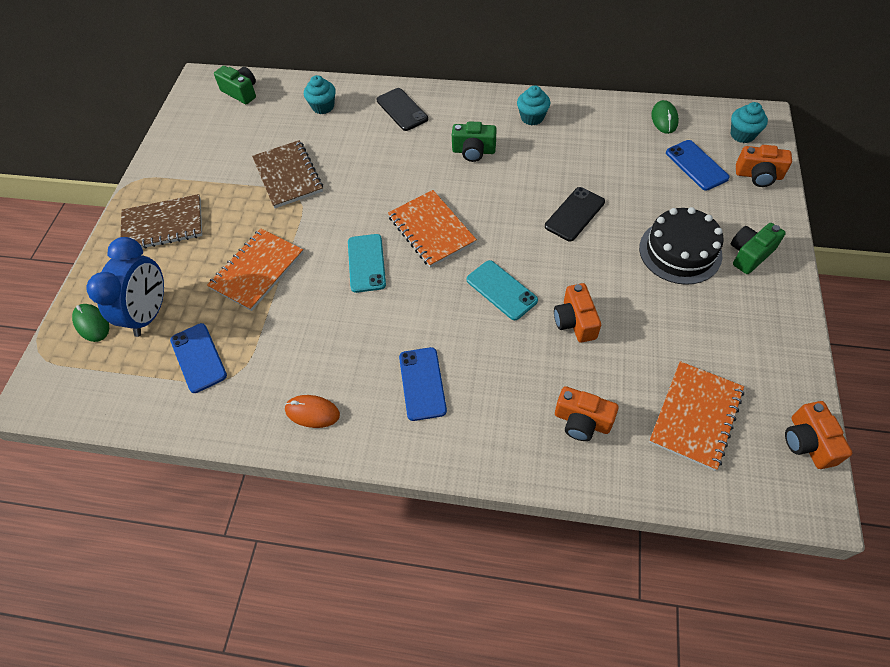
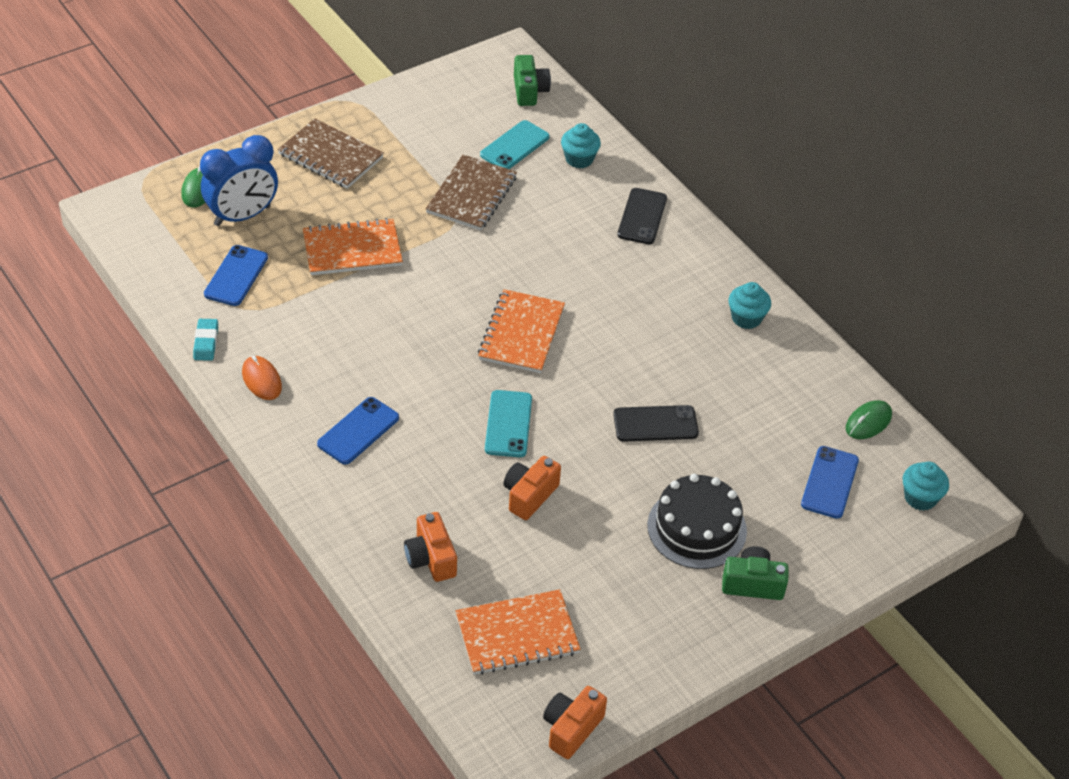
camera: 40 degrees right, 10 degrees down
(237, 424) = (206, 342): none -> turquoise eraser
(366, 263) = (437, 314): turquoise phone -> turquoise phone (514, 146)
(473, 151) = (650, 302): green camera -> none
(758, 175) = (873, 540): orange camera -> none

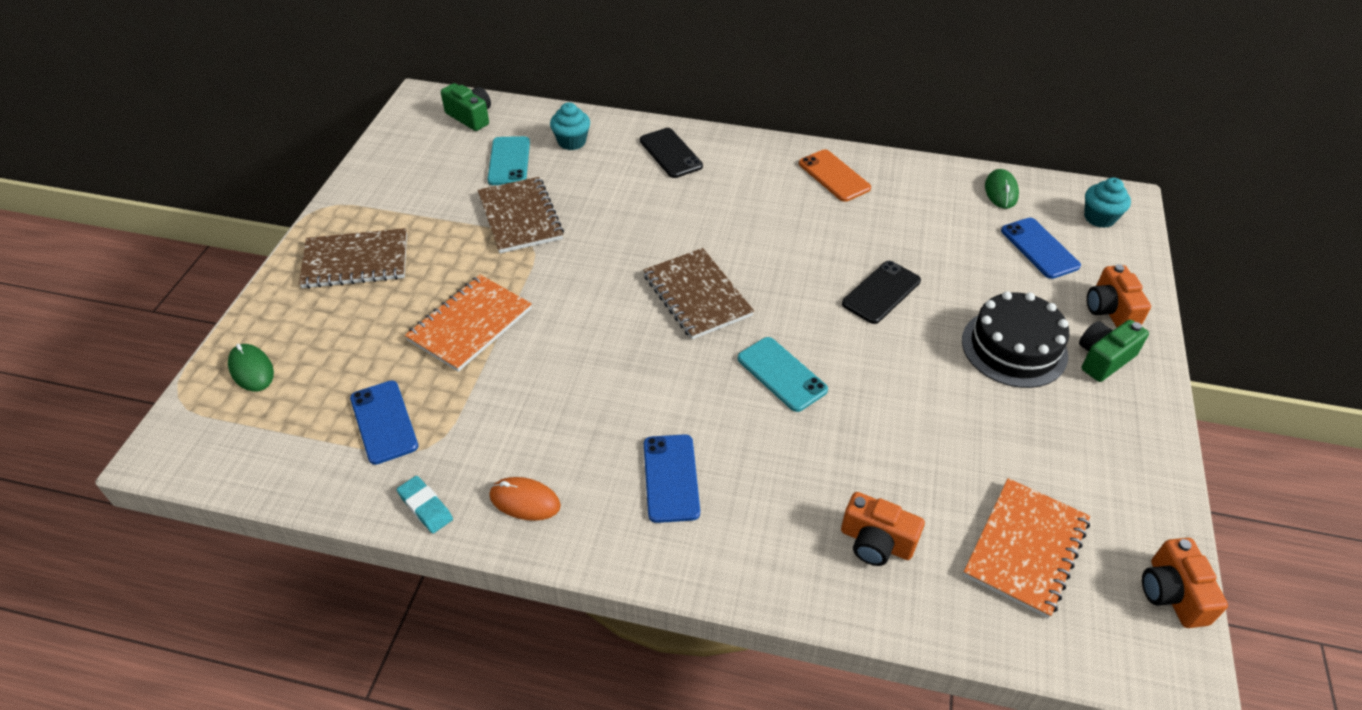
camera: 40 degrees left, 0 degrees up
(242, 216) = (327, 364): blue clock -> none
(521, 333) = (697, 295): orange notebook -> brown notebook
(529, 495) = (874, 420): orange camera -> orange camera (1110, 310)
(746, 318) = (834, 176): turquoise cupcake -> orange phone

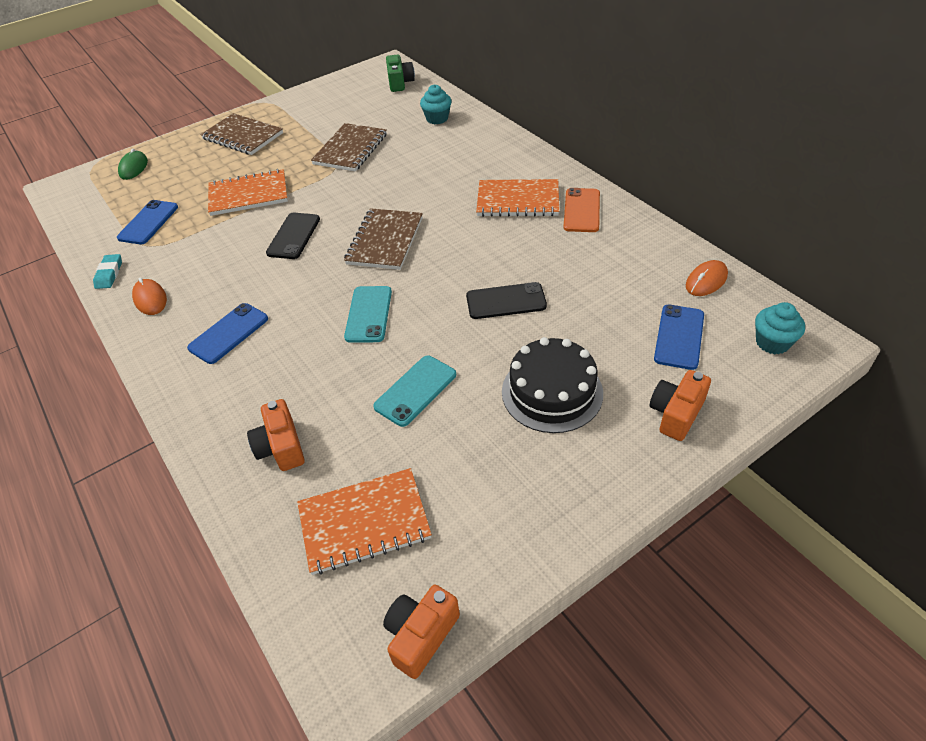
camera: 45 degrees right, 0 degrees up
(509, 161) = (387, 116): turquoise phone -> turquoise phone (415, 390)
(670, 153) = (488, 149): black phone -> black phone (293, 236)
(767, 192) = (518, 200): none -> orange notebook
(1001, 191) = (706, 281): green mouse -> orange mouse
(1103, 359) = (615, 443): green camera -> none

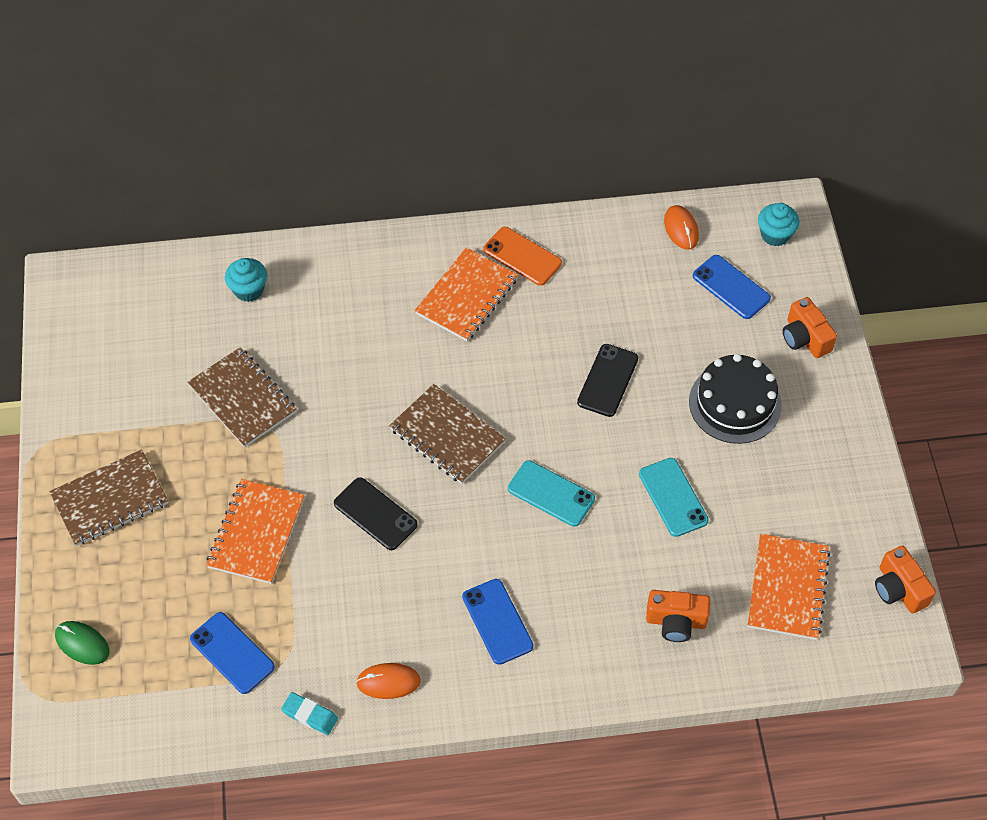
camera: 65 degrees left, 10 degrees up
(400, 83) = (127, 288): green camera -> none

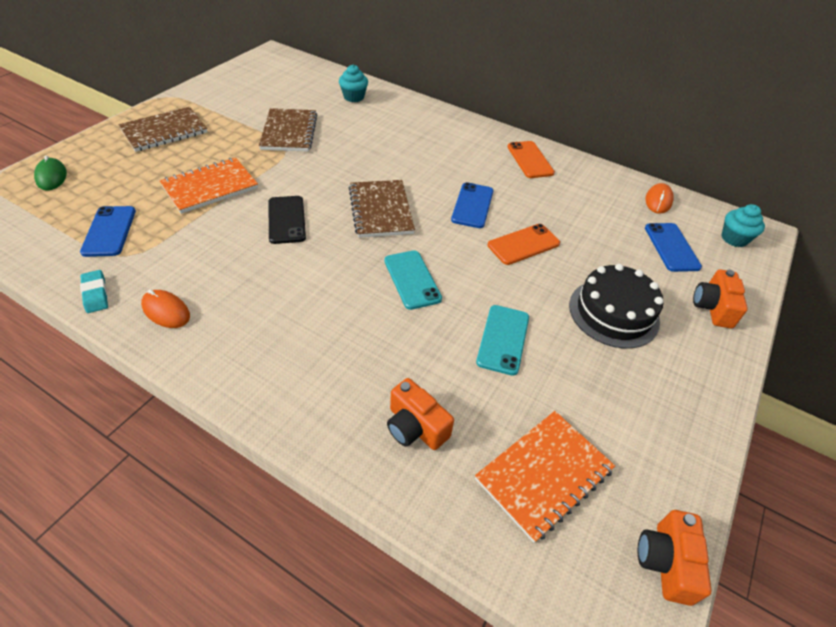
camera: 35 degrees right, 10 degrees down
(110, 499) = (164, 131): brown notebook -> brown notebook turned 45 degrees counterclockwise
(466, 296) = (473, 158): orange notebook -> none
(497, 621) = (282, 327): blue phone -> blue phone (472, 205)
(607, 380) = (523, 244): black phone -> orange phone

